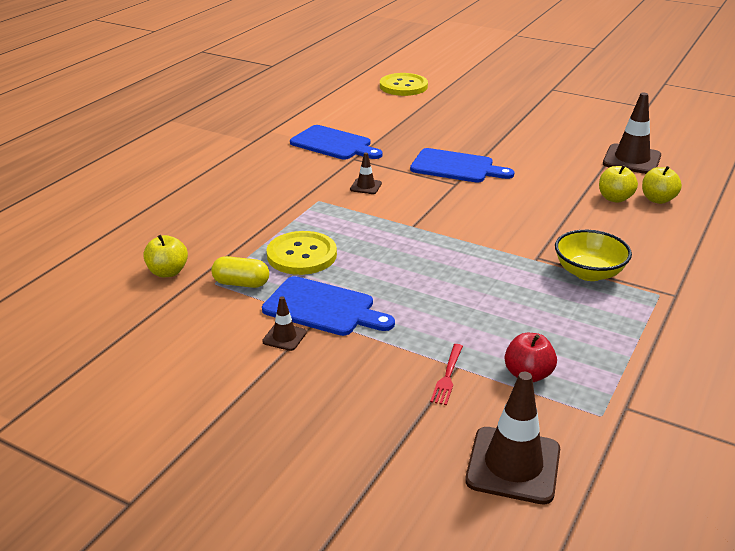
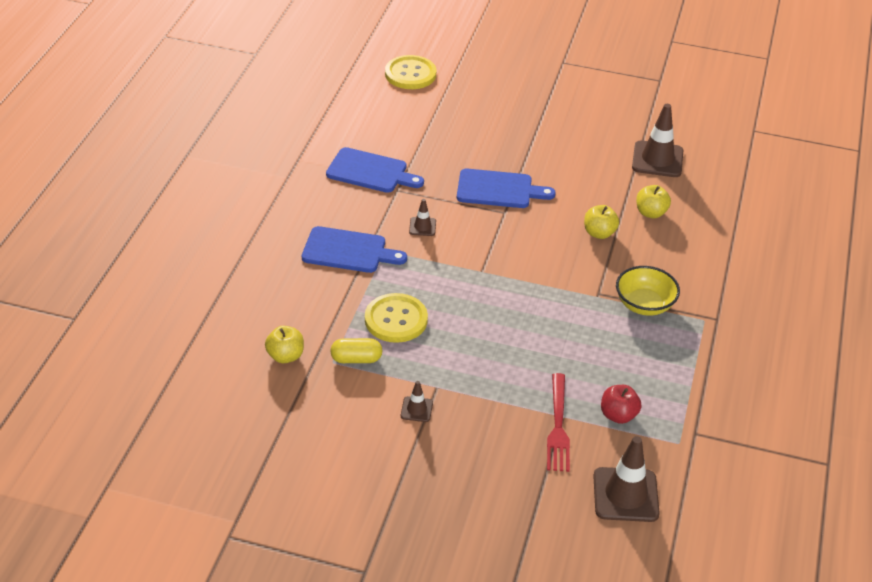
camera: 15 degrees left, 10 degrees up
(323, 308) = (437, 375): blue cutting board -> blue cutting board (348, 251)
(447, 377) = (558, 427): red fork -> red fork, size x1.71
(657, 199) = (688, 209): yellow apple -> yellow apple (599, 233)

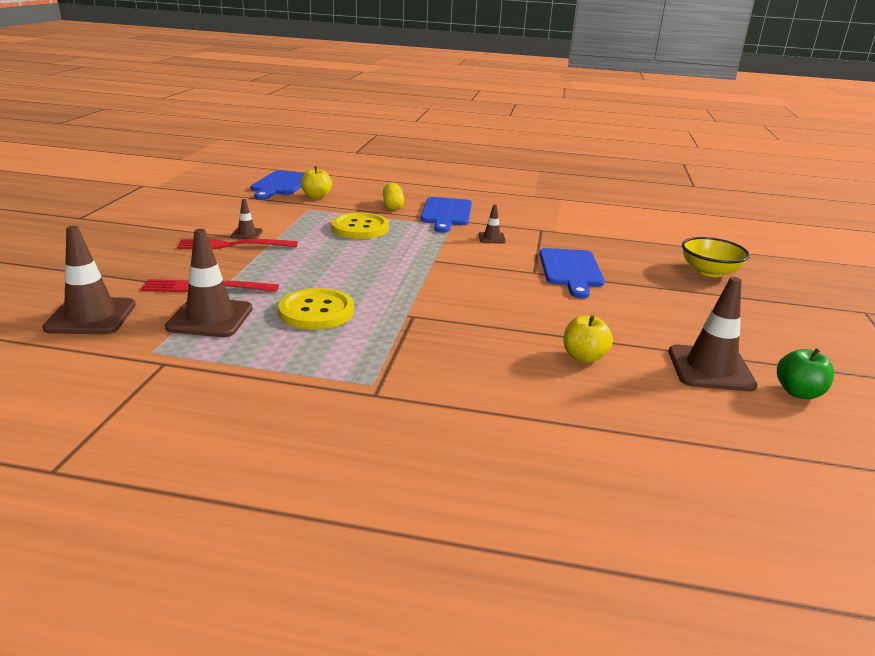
camera: 85 degrees right, 15 degrees down
(356, 359) = (311, 216): yellow capsule -> yellow capsule (393, 206)
(370, 172) = (560, 220): blue cutting board -> blue cutting board (281, 184)
(410, 74) = (733, 236): yellow button -> yellow button (316, 311)
(451, 418) = (232, 245): none -> red fork
(599, 233) = (523, 321): yellow apple -> none
(618, 415) = (210, 318): red apple -> brown traffic cone
(644, 305) = (396, 343): yellow bowl -> yellow bowl (709, 271)
(681, 132) = (798, 392): none -> green apple

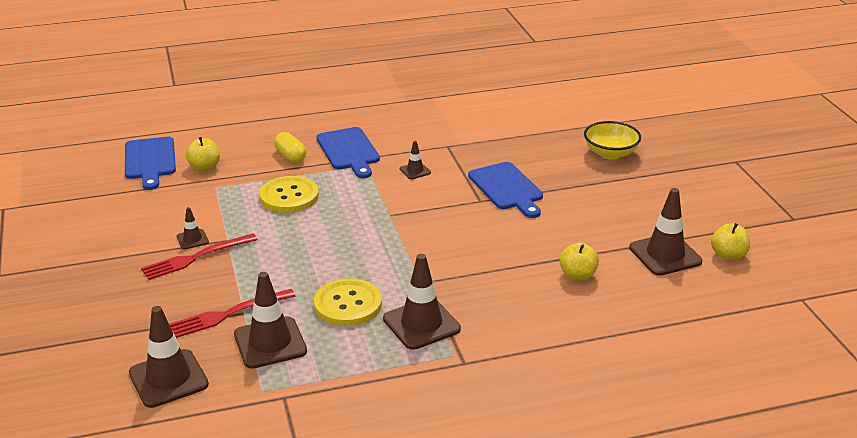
camera: 25 degrees left, 5 degrees up
(368, 347) = (421, 324): none -> brown traffic cone
(798, 392) = (728, 255): green apple -> yellow apple

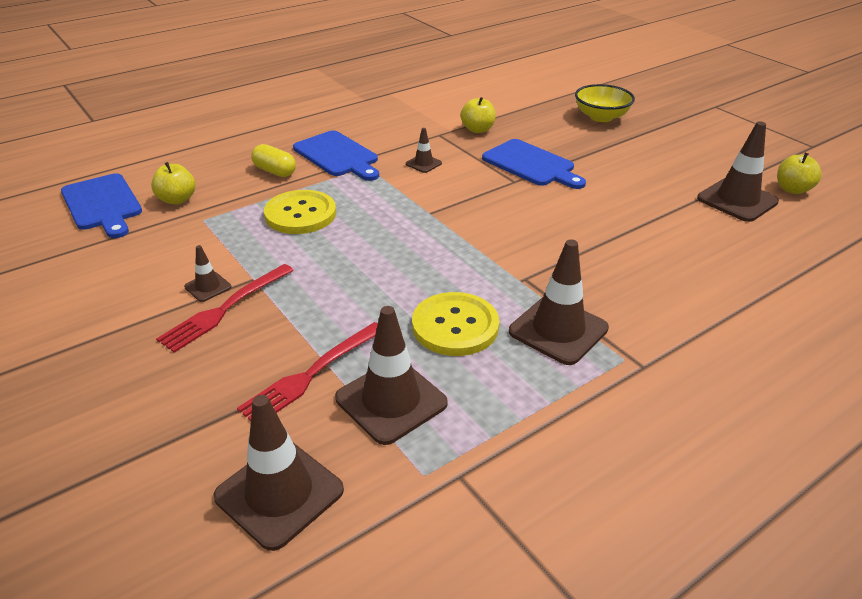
camera: 20 degrees left, 5 degrees up
(577, 275) = (675, 238): yellow apple -> yellow apple (477, 130)

